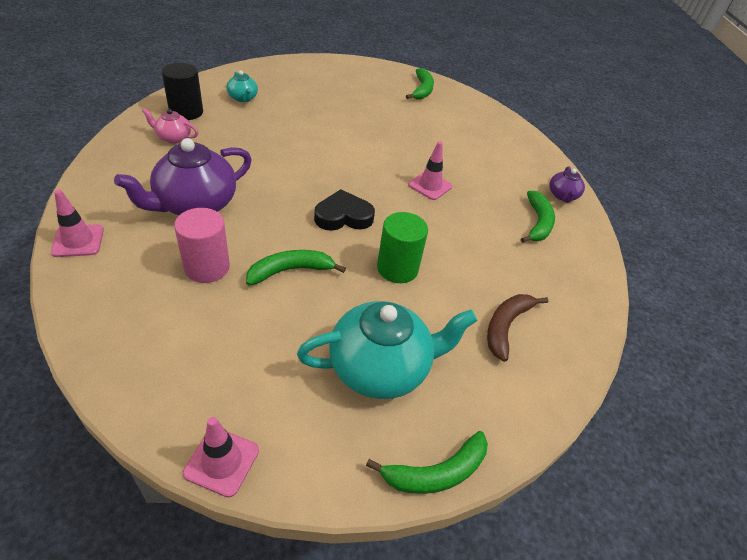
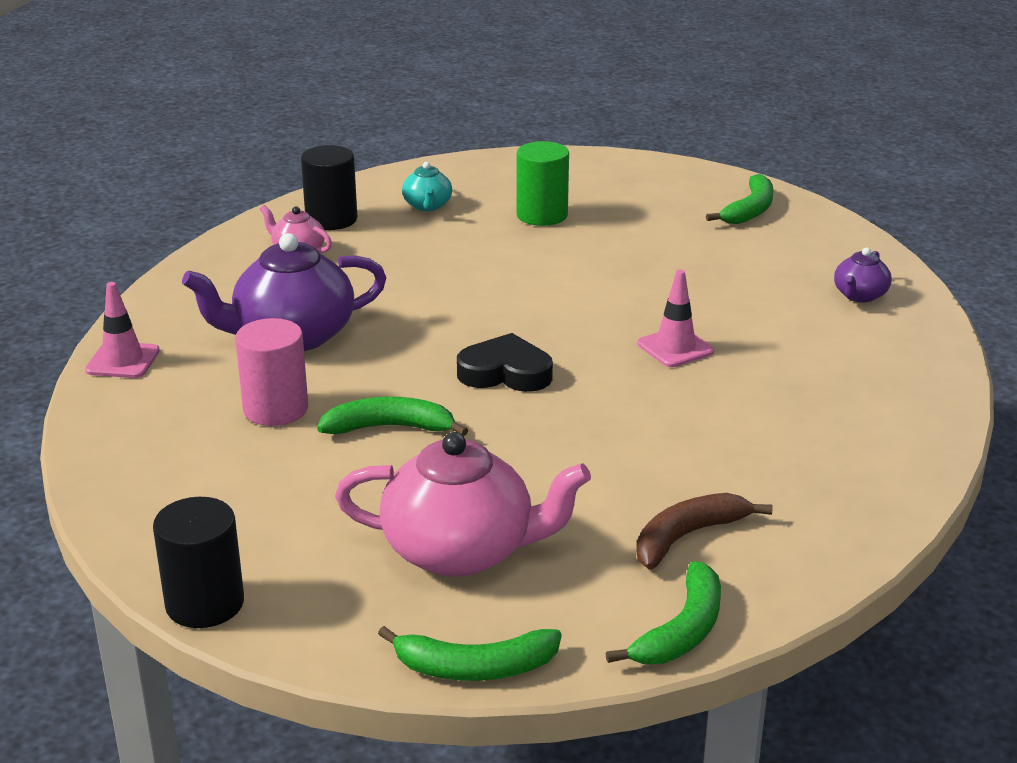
camera: 25 degrees right, 15 degrees down
(222, 461) = (205, 604): pink traffic cone -> black cylinder
(381, 367) = (461, 551): turquoise teapot -> pink teapot
(397, 268) = (554, 445): green cylinder -> green cylinder (542, 215)
(538, 223) = (840, 417): green banana -> green banana (682, 631)
(562, 196) = (918, 385): purple teapot -> purple teapot (859, 296)

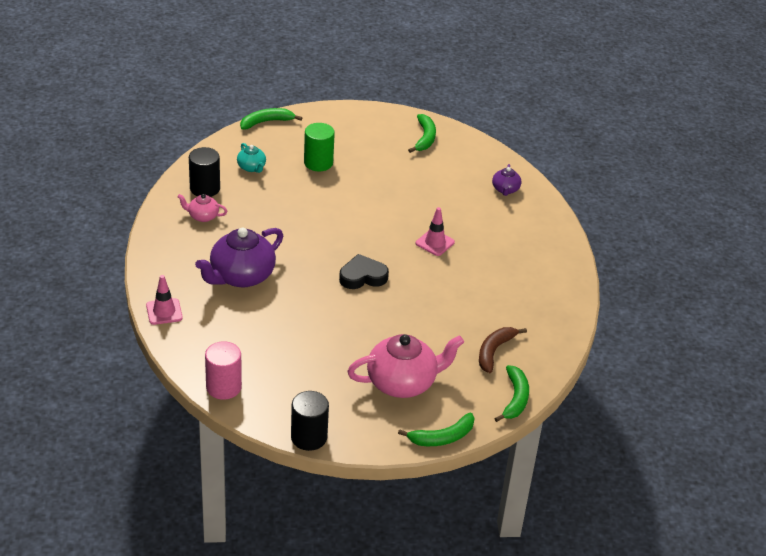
camera: 25 degrees left, 10 degrees up
(276, 409) = (265, 324): pink cylinder -> pink cylinder (223, 387)
(390, 427) = (328, 322): green banana -> green banana (266, 122)

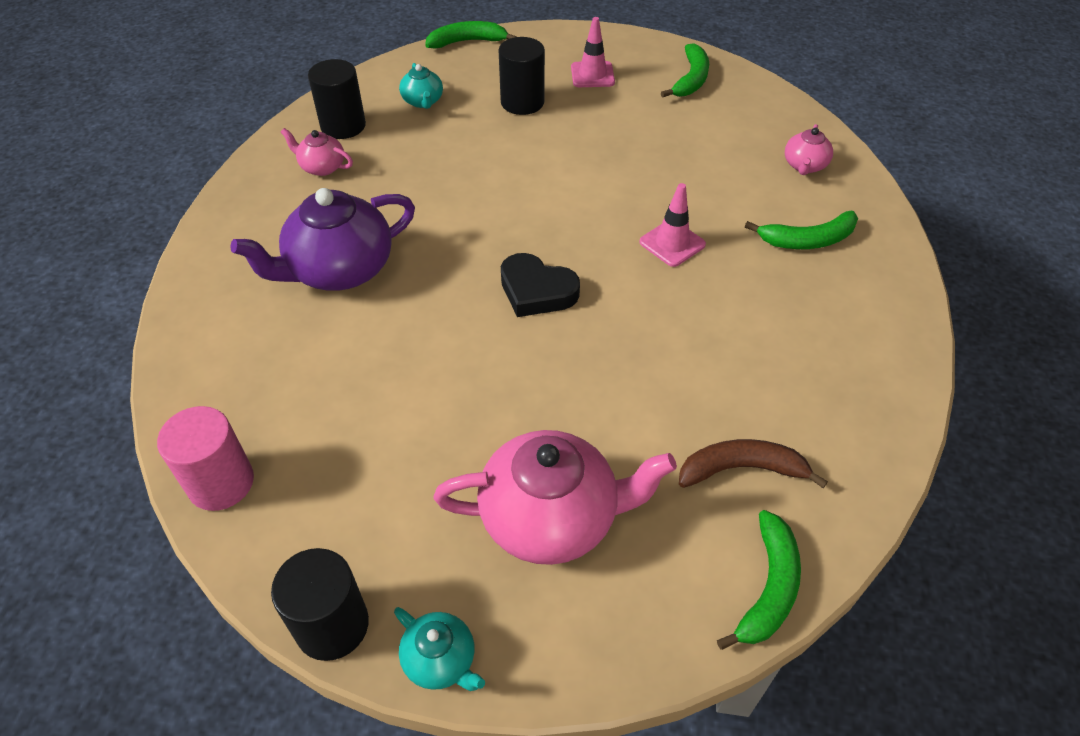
camera: 15 degrees right, 10 degrees up
(164, 312) = (190, 319): pink traffic cone -> pink traffic cone (592, 75)
(318, 163) = (522, 102): green cylinder -> black cylinder
(362, 276) = (536, 291): black heart -> black heart turned 150 degrees counterclockwise
(366, 444) = (441, 660): none -> turquoise teapot
(442, 437) = (599, 668): green banana -> green banana (807, 240)
(494, 351) = (742, 469): brown banana -> brown banana turned 45 degrees clockwise
(505, 189) = (804, 166): purple teapot -> pink teapot

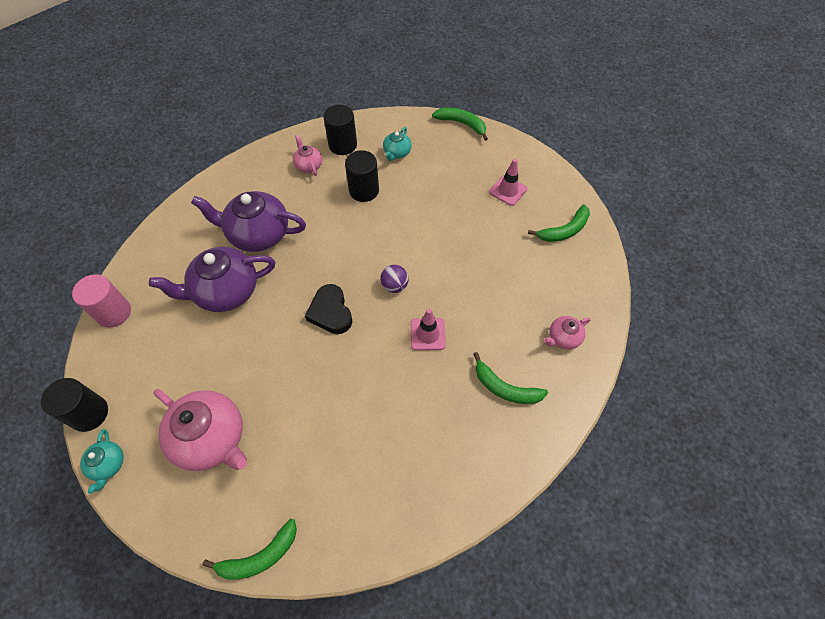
camera: 40 degrees right, 10 degrees up
(369, 354) = (225, 291): none -> purple teapot
(522, 102) = (448, 186): black cylinder -> black cylinder (364, 190)
(579, 222) = (394, 286): none -> purple ball
(742, 469) = (316, 489): brown banana -> none

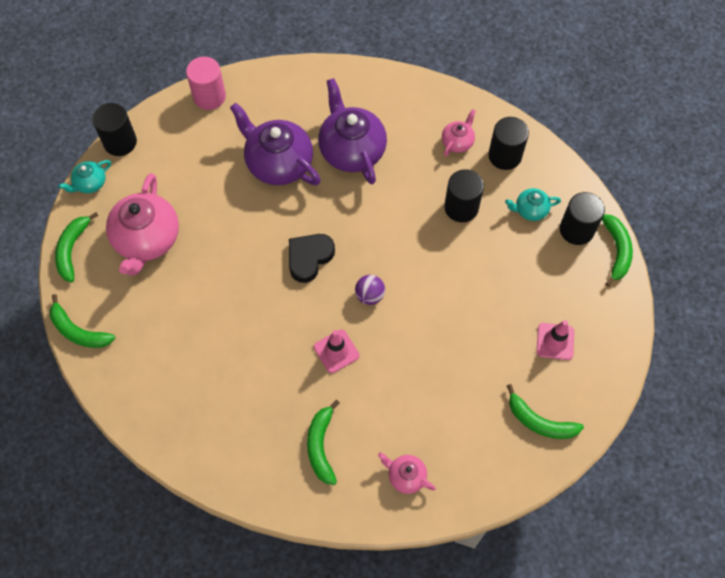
camera: 60 degrees right, 5 degrees up
(166, 519) = (72, 249): none -> green banana
(431, 136) = (576, 230): none -> black cylinder

